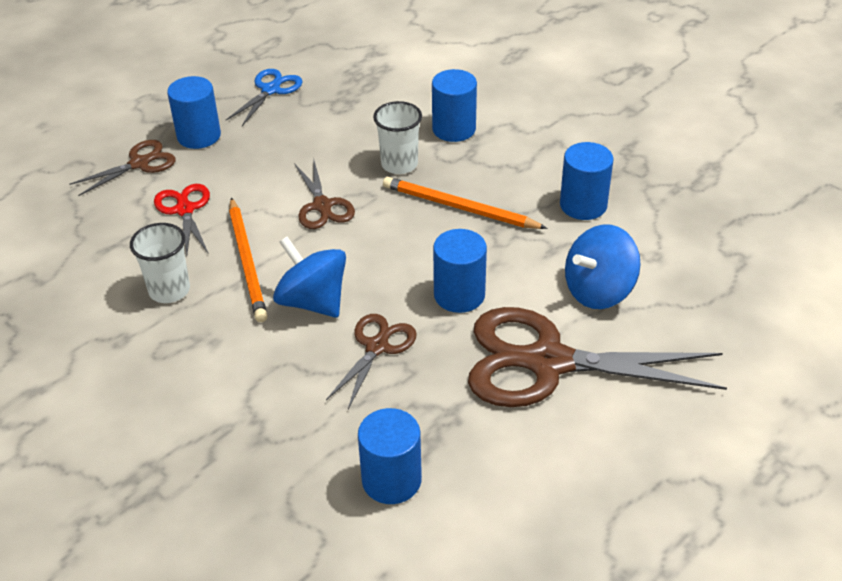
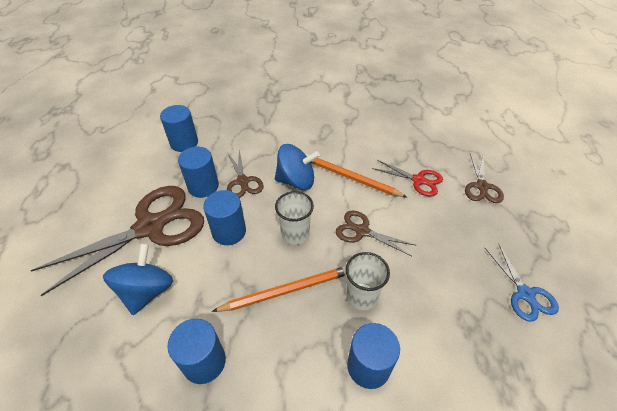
camera: 135 degrees right, 5 degrees up
(169, 290) = (361, 146): white cup -> white cup (295, 234)
(199, 136) = (491, 224): blue cylinder -> blue cylinder (203, 186)

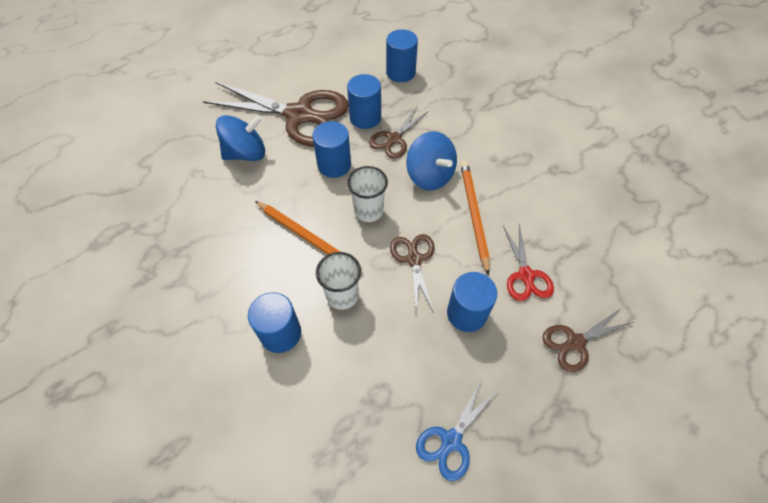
camera: 55 degrees right, 10 degrees up
(204, 362) = (216, 223): blue cylinder -> blue cylinder (466, 313)

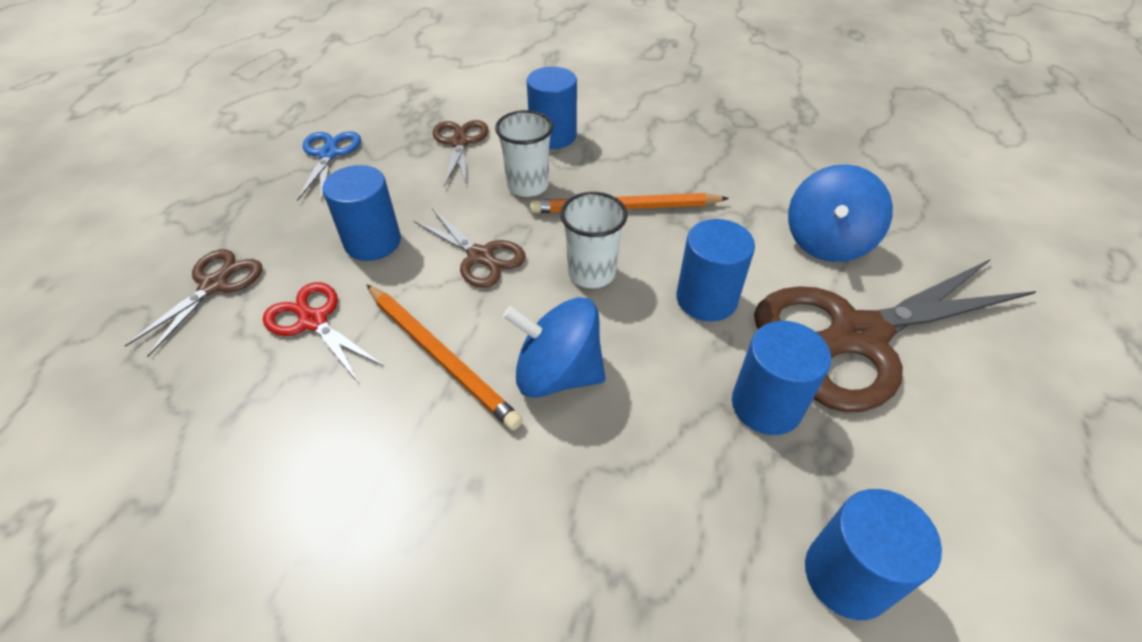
camera: 140 degrees right, 10 degrees down
(394, 139) = (675, 398): brown scissors -> brown scissors (460, 142)

